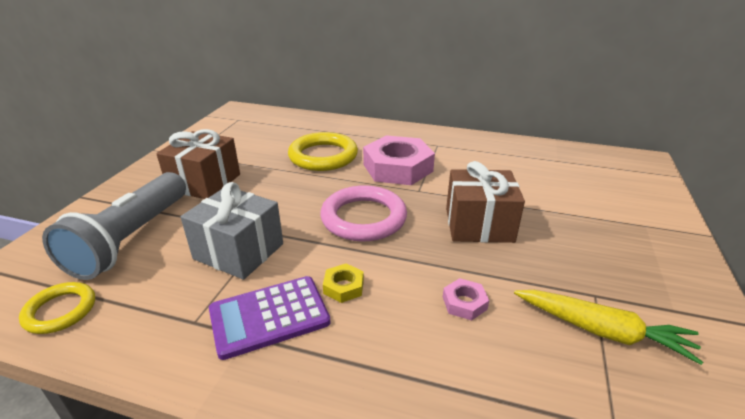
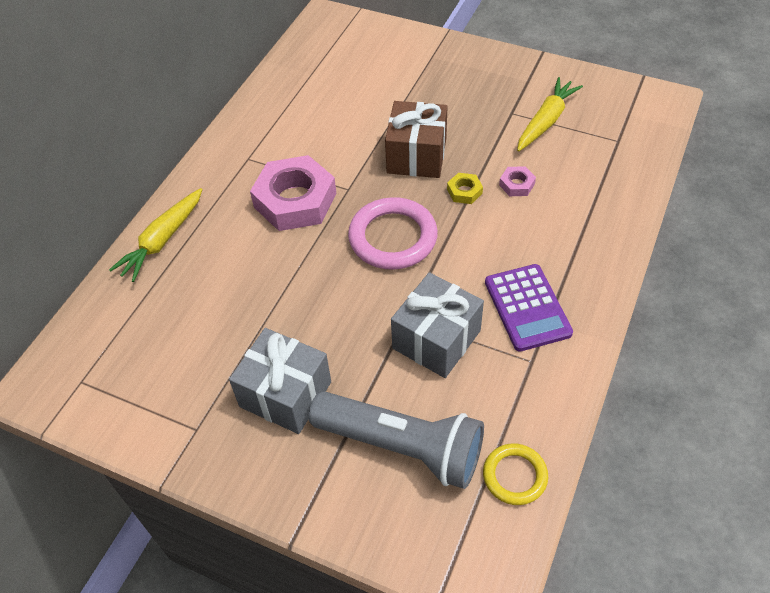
camera: 80 degrees left, 20 degrees up
(205, 182) = (285, 394): brown gift -> grey gift
(323, 156) = (246, 269): yellow ring -> none
(343, 287) = (494, 257): yellow nut -> yellow nut (464, 191)
(348, 126) = (162, 240): none -> yellow carrot

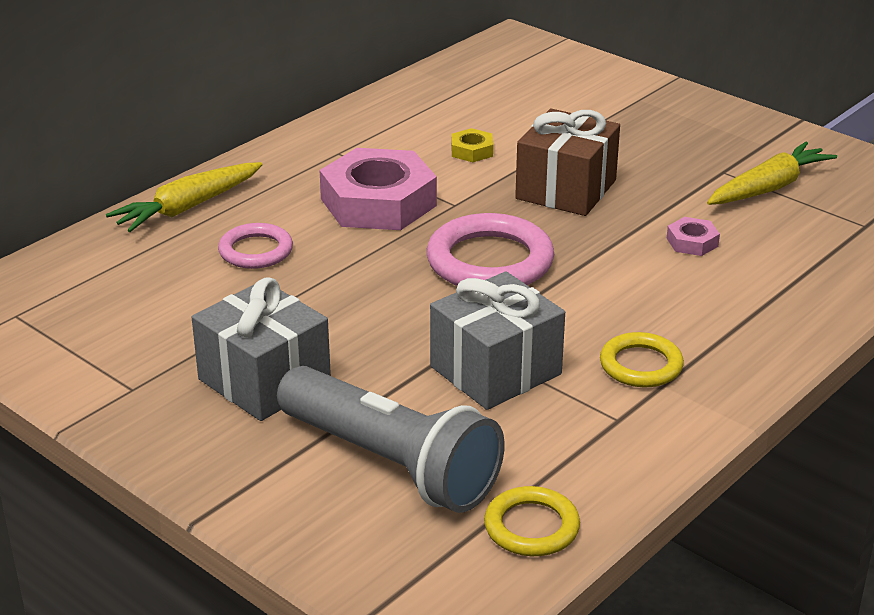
camera: 15 degrees right, 20 degrees down
(228, 270) = (256, 251): none -> pink ring
(464, 191) = (614, 235): yellow nut -> yellow nut (472, 151)
(527, 308) = (641, 365): purple calculator -> yellow ring

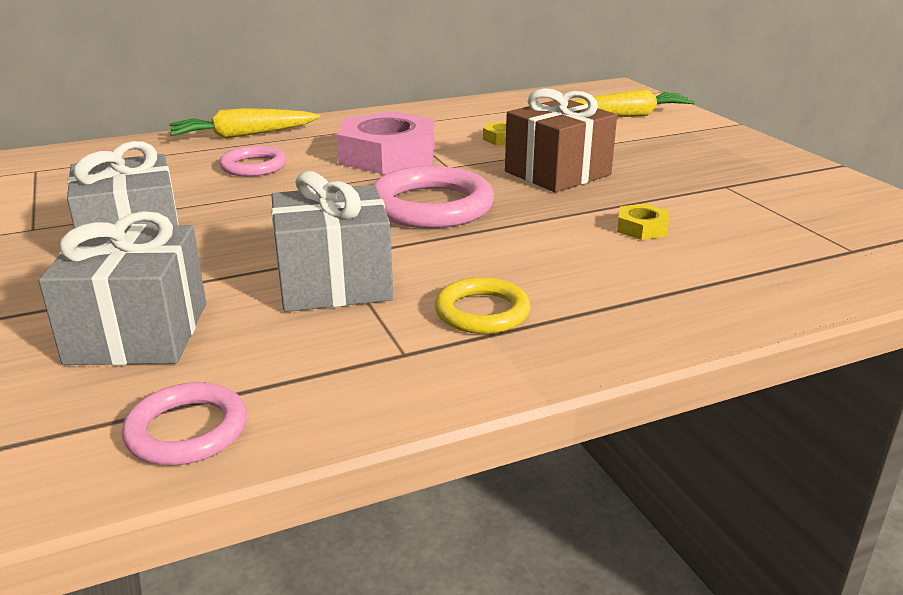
camera: 25 degrees right, 5 degrees down
(391, 464) = (138, 333): grey flashlight -> grey gift
(531, 527) = (187, 430): yellow ring -> pink ring
(692, 242) = (642, 228): pink nut -> yellow nut
(768, 188) = (763, 204): yellow carrot -> yellow carrot (628, 115)

